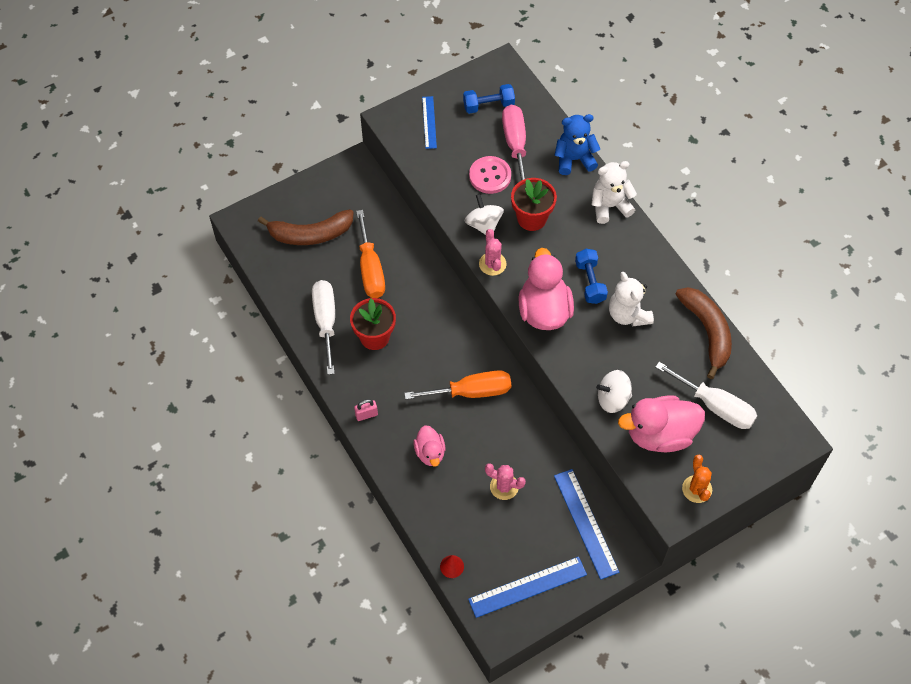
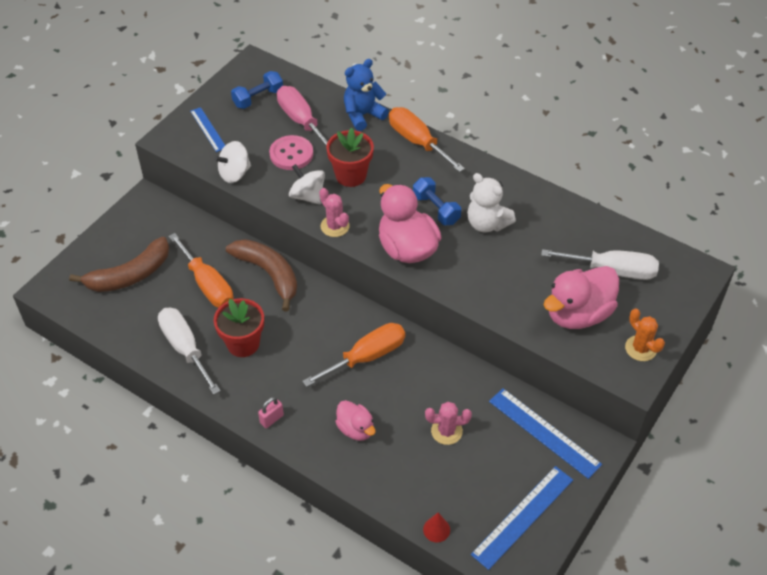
camera: 25 degrees left, 10 degrees down
(609, 206) = (417, 142): white teddy bear -> orange screwdriver
(613, 399) = (516, 300): white spinning top -> white spinning top (234, 173)
(707, 332) = (566, 212): brown banana -> brown banana (269, 274)

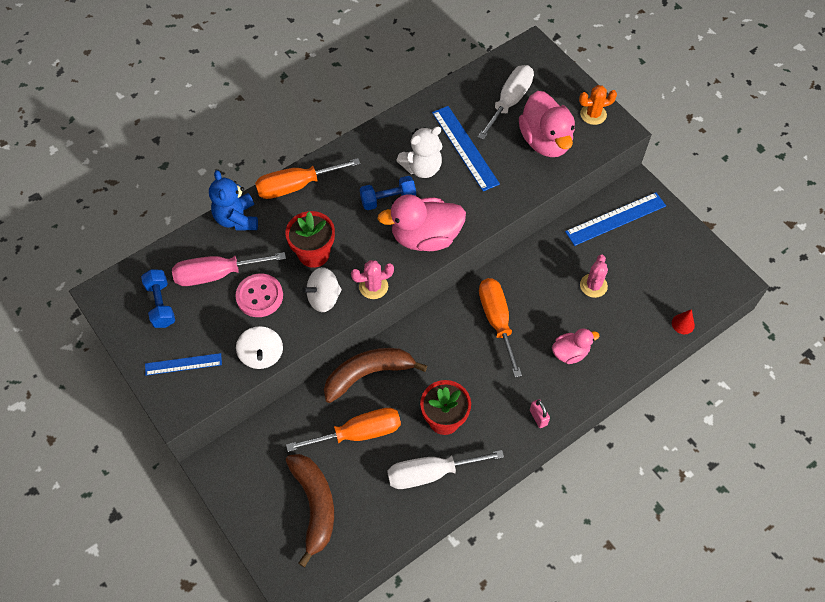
camera: 70 degrees left, 10 degrees up
(522, 516) = (686, 261): blue ruler -> blue ruler (464, 148)

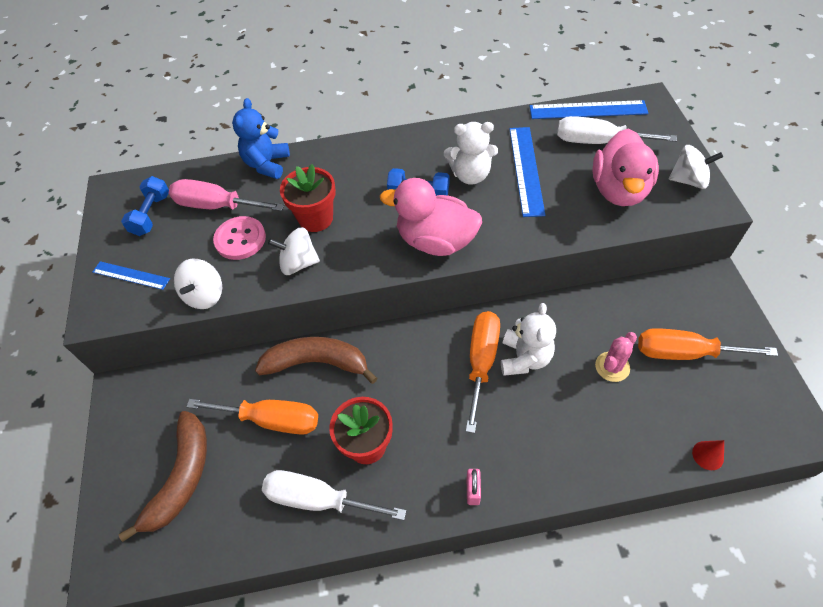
camera: 30 degrees right, 5 degrees down
(296, 186) = (338, 153): orange screwdriver -> orange screwdriver (684, 353)
(373, 286) = (354, 270): pink cactus -> none
(509, 101) = (598, 142): white screwdriver -> white screwdriver turned 135 degrees counterclockwise
(527, 304) = (524, 358): none -> white teddy bear
(570, 353) = (548, 431): pink duck -> none
(593, 114) = (688, 180): orange cactus -> white spinning top
(615, 218) = (672, 304): blue ruler -> blue ruler (588, 110)

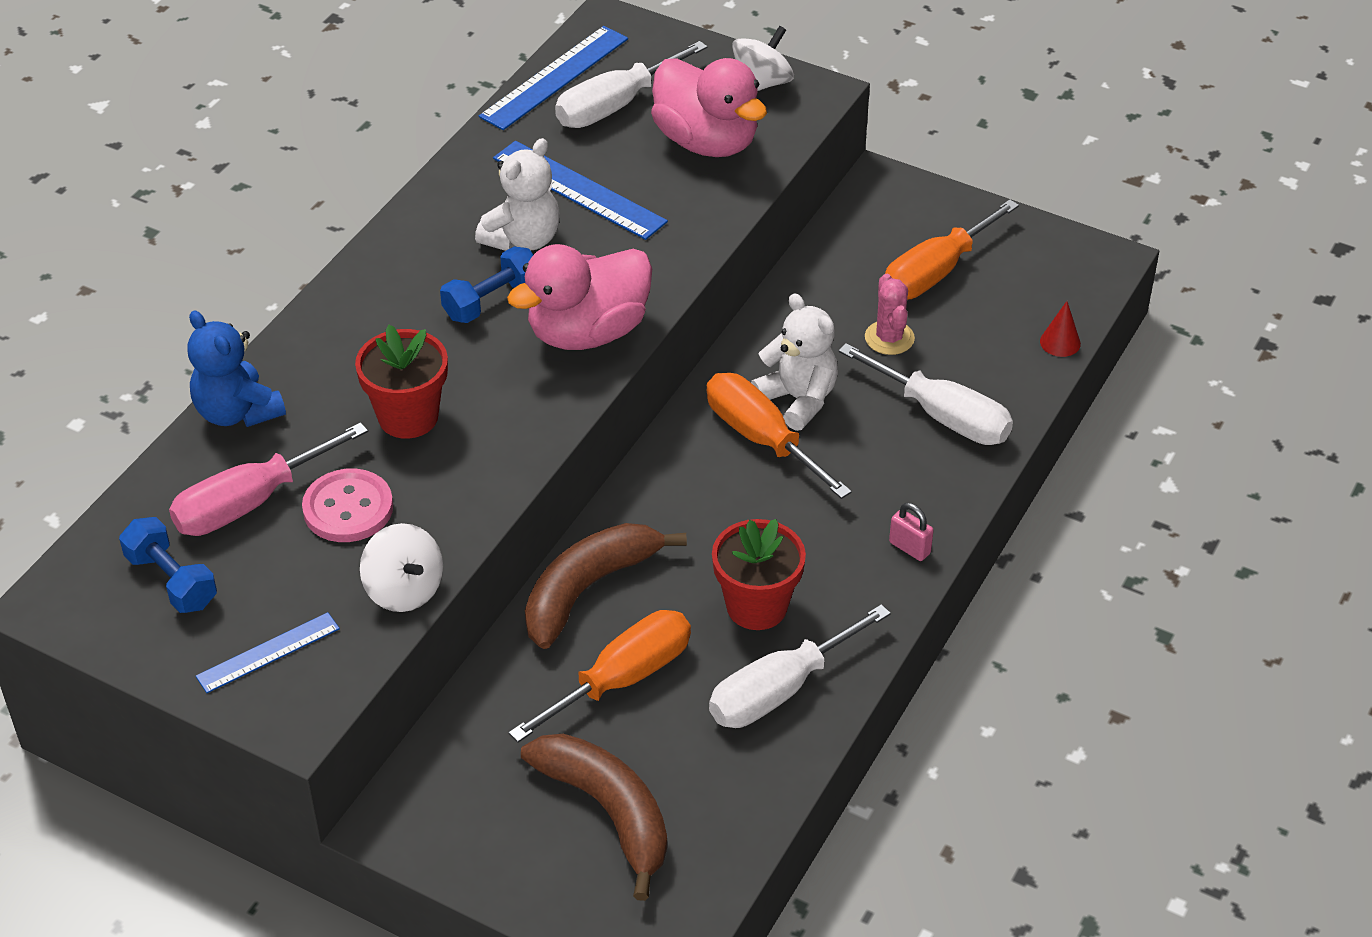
camera: 55 degrees left, 10 degrees down
(298, 263) = (465, 473): white spinning top -> none
(584, 435) = (943, 416): none -> white screwdriver

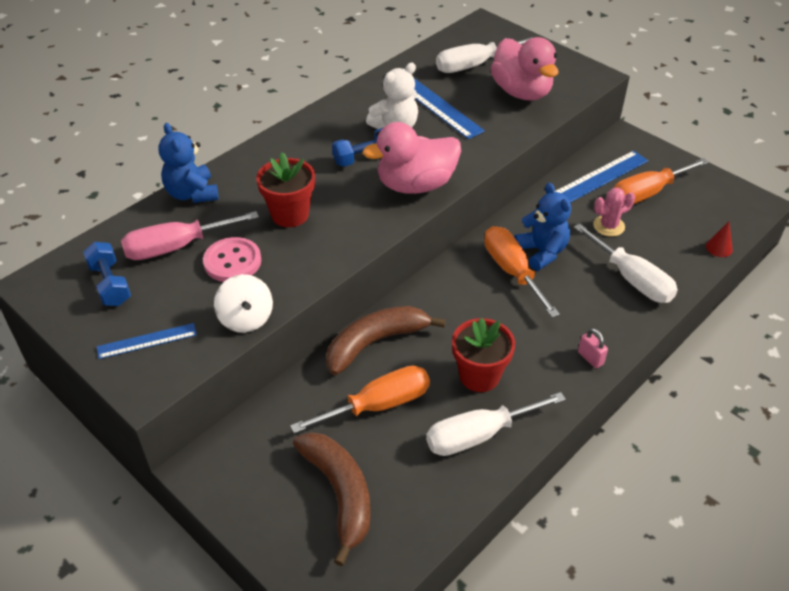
camera: 15 degrees right, 0 degrees up
(554, 77) = (443, 46): blue ruler -> blue ruler (598, 178)
(762, 83) = (564, 66): white spinning top -> none
(798, 399) = (542, 252): white teddy bear -> blue teddy bear
(889, 338) = (608, 226): pink cactus -> pink cactus turned 60 degrees clockwise

